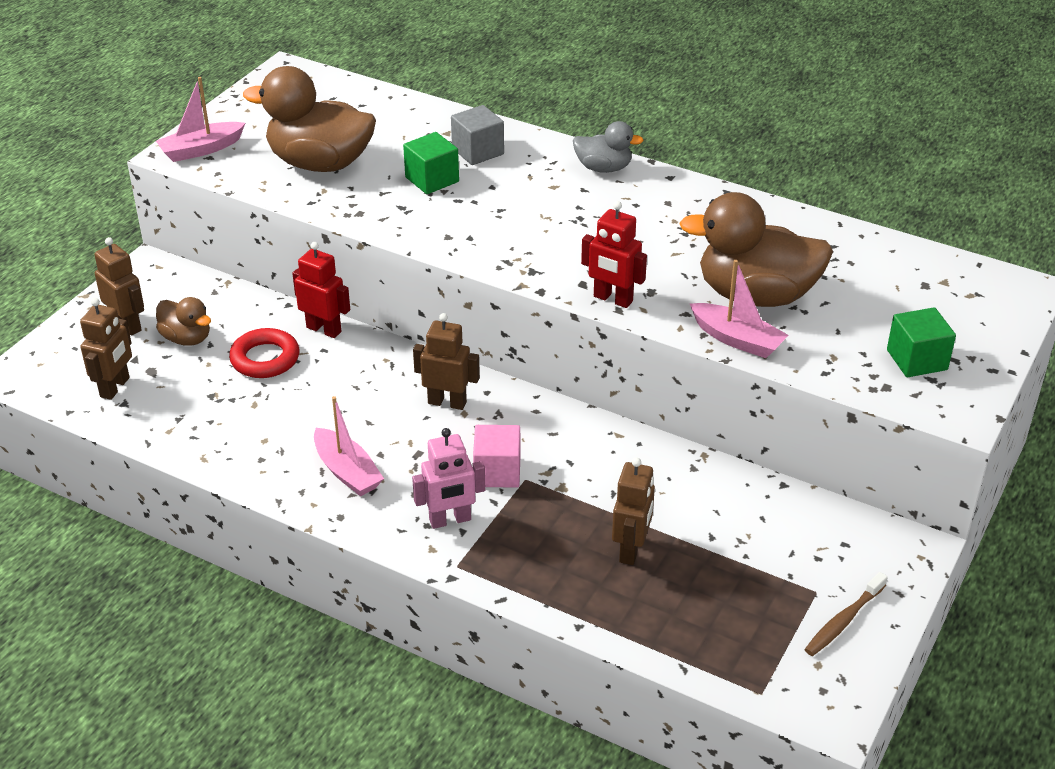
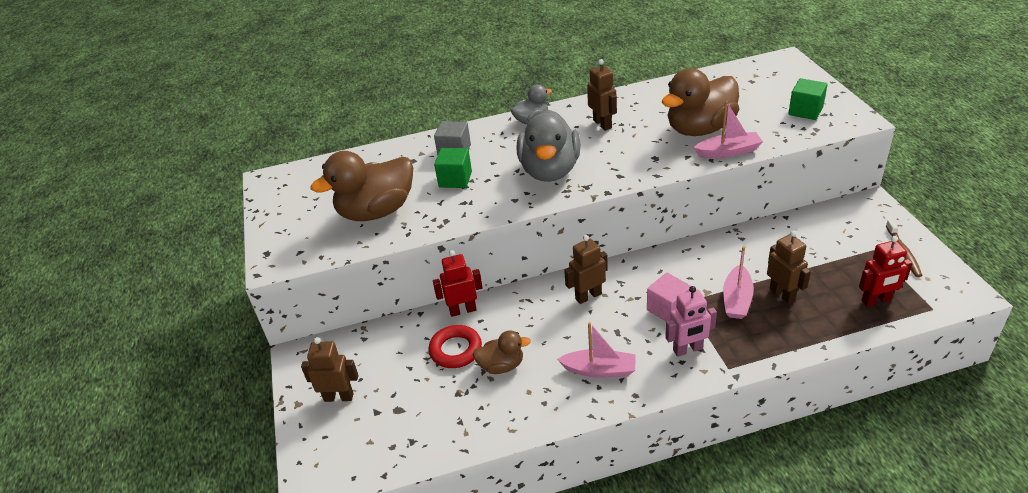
camera: 40 degrees left, 0 degrees up
(115, 387) = (391, 437): brown robot -> brown robot (602, 124)
(187, 338) = (390, 375): brown duck -> brown duck (501, 366)
(201, 150) = (287, 251): pink boat -> pink boat (737, 300)
(450, 520) = (688, 350): pink robot -> pink robot turned 45 degrees clockwise
(528, 231) = (550, 170): none -> grey duck
(612, 299) = (646, 173): red robot -> red robot (876, 301)

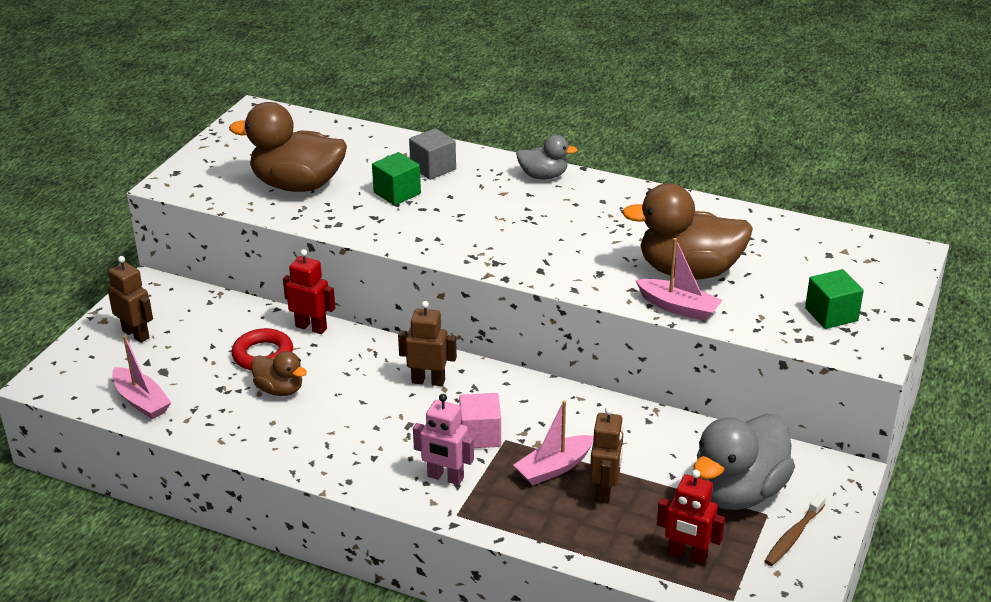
camera: 35 degrees right, 5 degrees down
(550, 170) = (487, 231): grey duck -> grey duck (738, 492)
(599, 370) = (349, 444): pink boat -> pink boat (141, 401)
(602, 124) = (603, 215): brown robot -> none

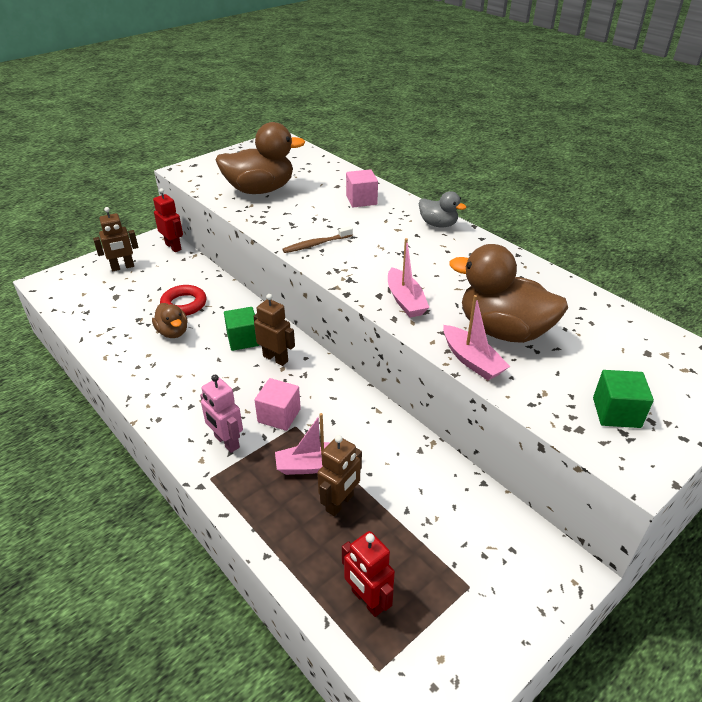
camera: 25 degrees right, 5 degrees up
(136, 334) = (122, 267): brown robot -> brown robot turned 90 degrees clockwise
(141, 401) = (84, 313): pink boat -> pink boat (405, 300)
(297, 185) = (260, 190): brown duck -> brown duck turned 135 degrees clockwise
(311, 327) = (230, 294): red robot -> red robot (173, 247)
(397, 193) = (321, 211): green cube -> green cube (243, 339)
(433, 168) = (361, 200): grey cube -> pink cube
(738, 492) = (455, 551): grey duck -> none
(794, 535) = (481, 622): brown toothbrush -> brown toothbrush (316, 244)

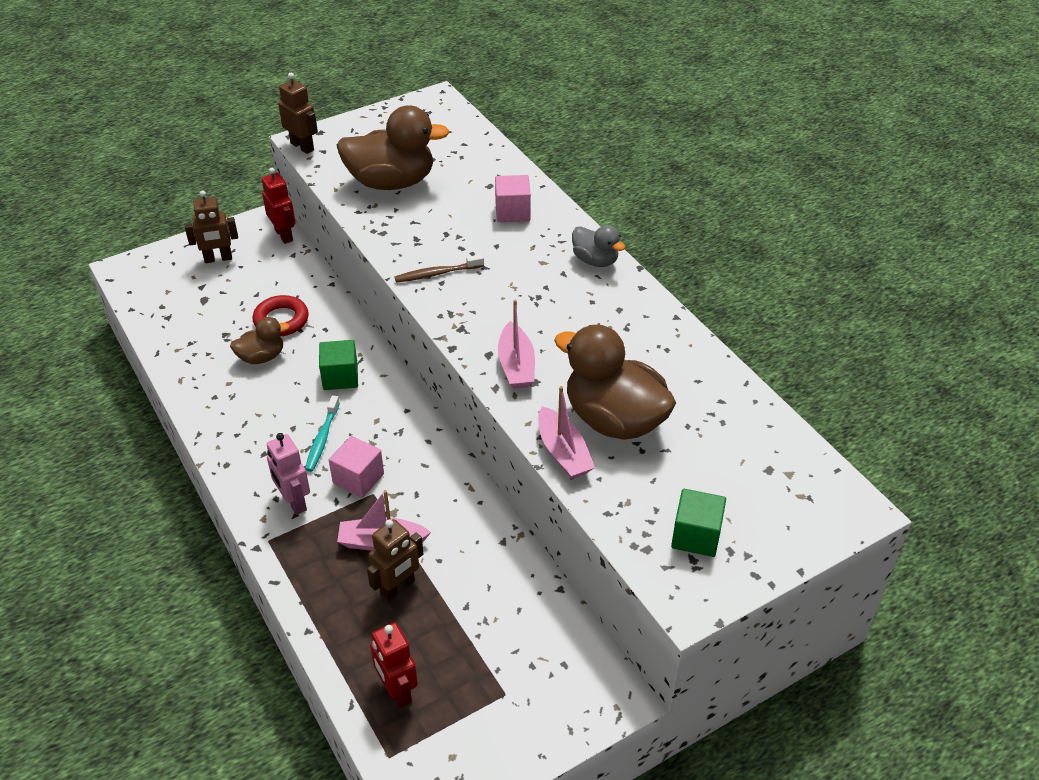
camera: 10 degrees right, 5 degrees up
(173, 332) = (261, 357): brown duck -> brown duck turned 90 degrees counterclockwise
(239, 387) = (322, 438): none -> turquoise toothbrush
(275, 358) = (372, 407): brown robot -> brown robot (302, 146)

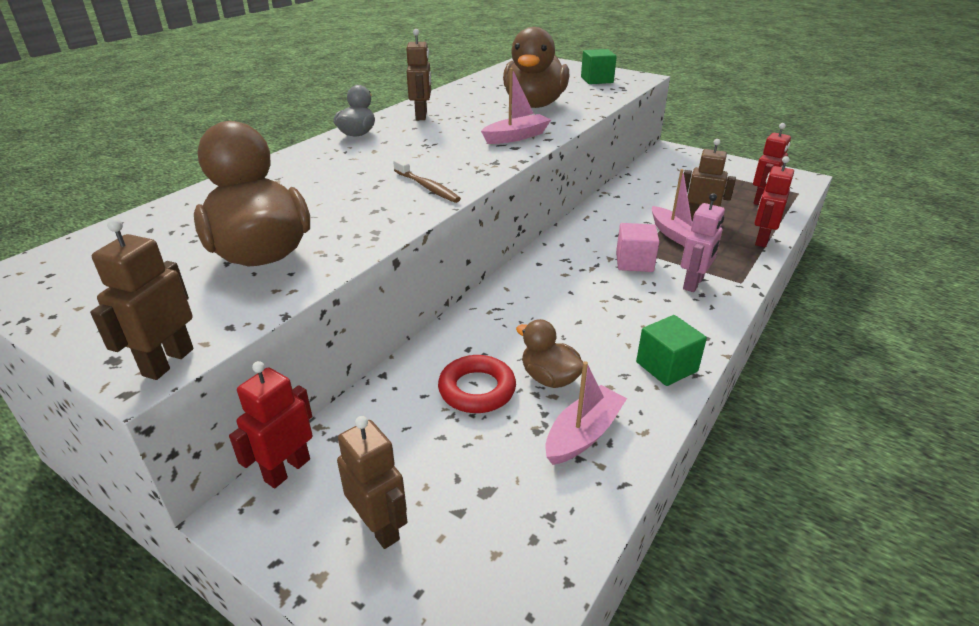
camera: 115 degrees left, 10 degrees down
(318, 615) = (761, 240): none -> red robot
(322, 438) = (614, 294): turquoise toothbrush -> none
(340, 377) = (531, 311): green cube -> green cube (666, 367)
(512, 212) = (297, 176): pink cube -> none
(563, 452) = (581, 112): pink boat -> pink boat (583, 434)
(627, 315) = (421, 116): none -> brown robot

